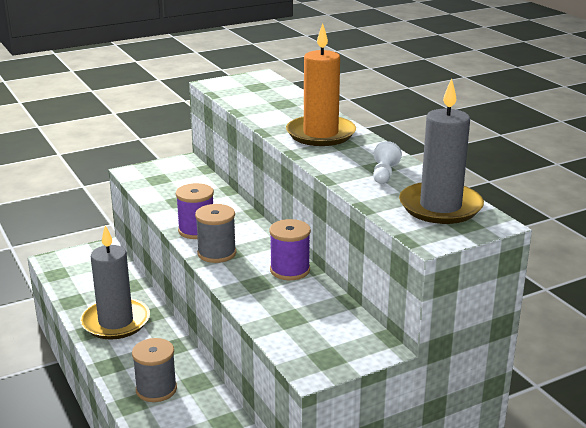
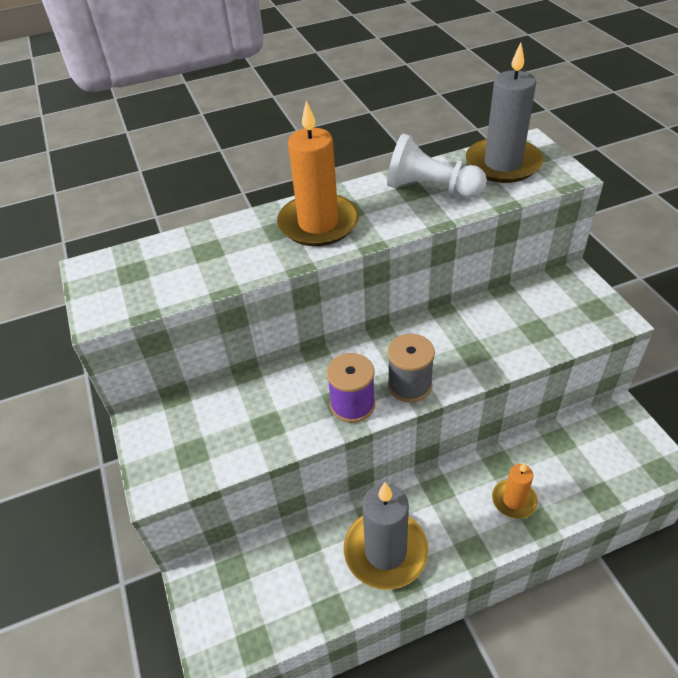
camera: 80 degrees left, 20 degrees up
(156, 389) = (514, 500): grey spool -> orange candle
(290, 270) = (447, 326): purple spool -> none
(384, 174) = (430, 188): white pawn -> white pawn, size x1.84

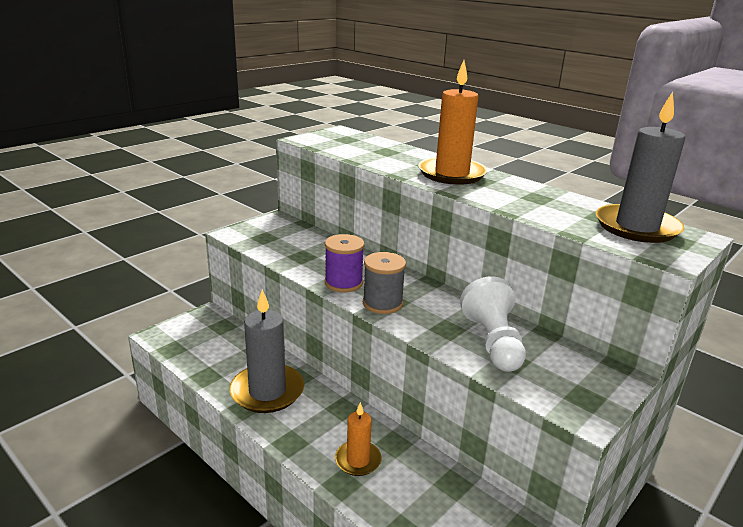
camera: 60 degrees right, 20 degrees down
(430, 188) = (551, 203): white pawn -> white pawn (493, 342)

